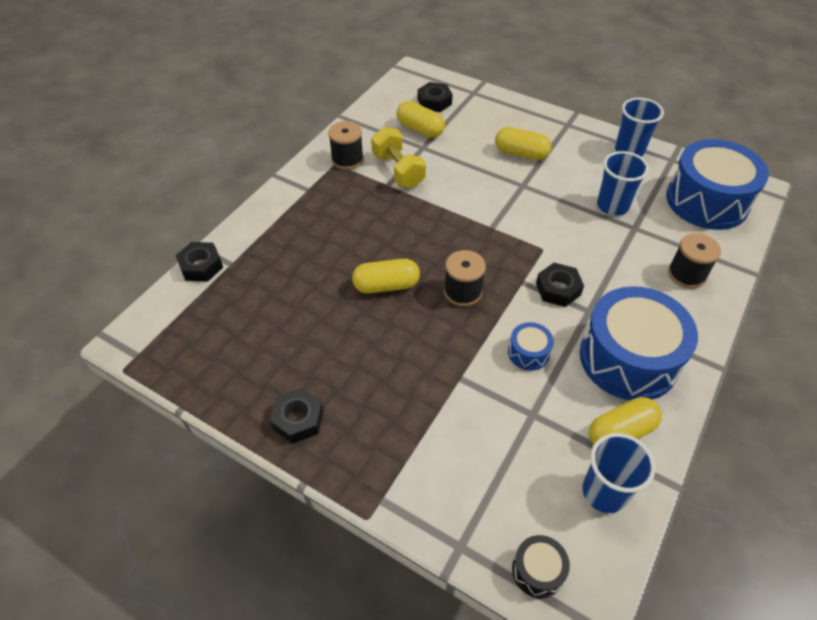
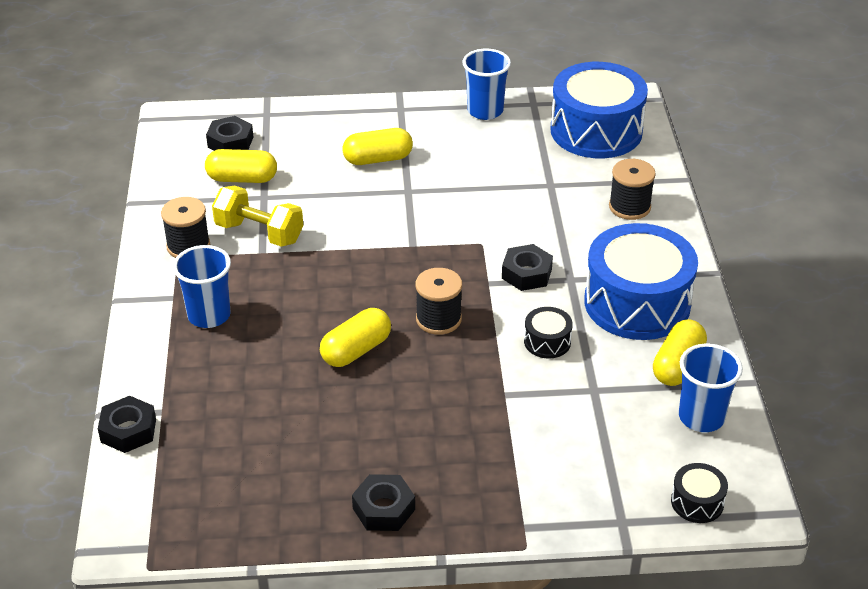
camera: 35 degrees left, 10 degrees down
(528, 352) = (547, 342): blue drum -> black drum
(612, 206) = (513, 173): blue cup -> blue cup (209, 315)

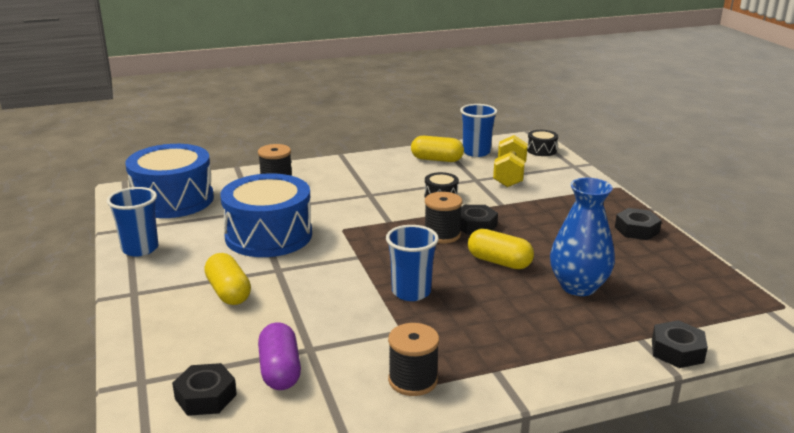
camera: 105 degrees left, 15 degrees down
(209, 315) = (507, 342): blue cup -> blue cup (411, 292)
(242, 179) = (280, 370): yellow capsule -> purple capsule
(259, 233) = (371, 339): yellow dumbbell -> yellow dumbbell (509, 175)
(276, 399) = (578, 286): none -> blue vase
(526, 273) = (371, 209): black nut -> black nut (475, 225)
(637, 303) = (384, 173): blue drum -> blue drum (268, 235)

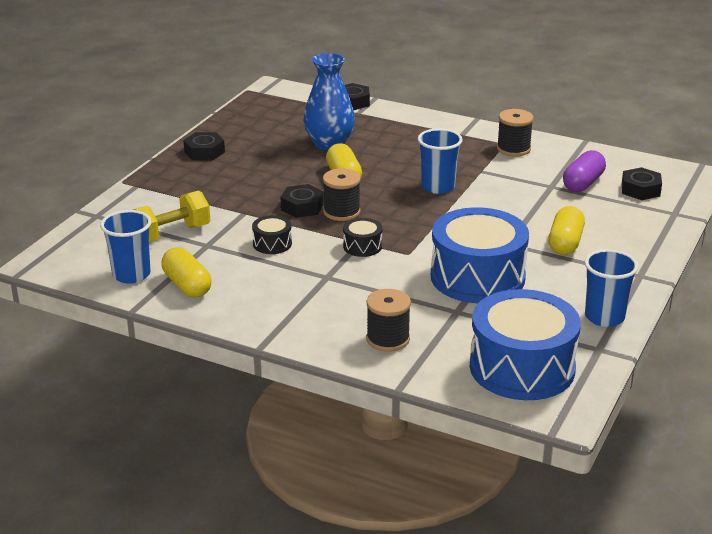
camera: 135 degrees left, 5 degrees up
(541, 150) = (73, 245): black drum -> black drum (362, 246)

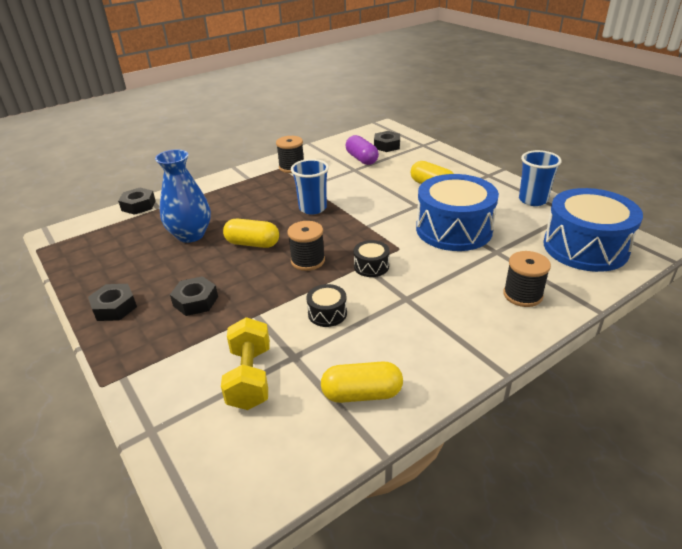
camera: 60 degrees left, 5 degrees up
(131, 275) = (308, 435): blue cup -> none
(302, 207) = (279, 278): black nut -> black nut (195, 301)

